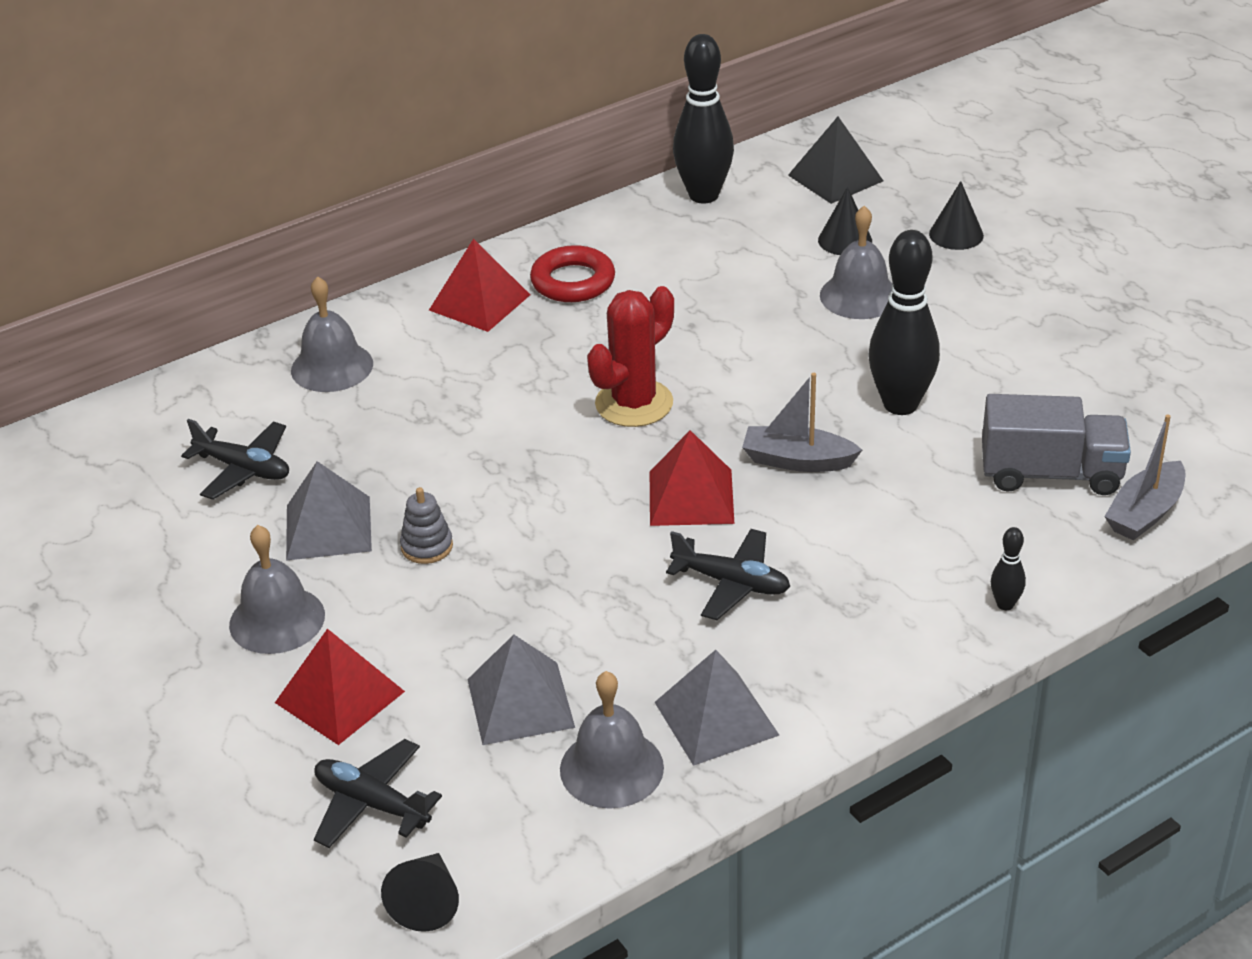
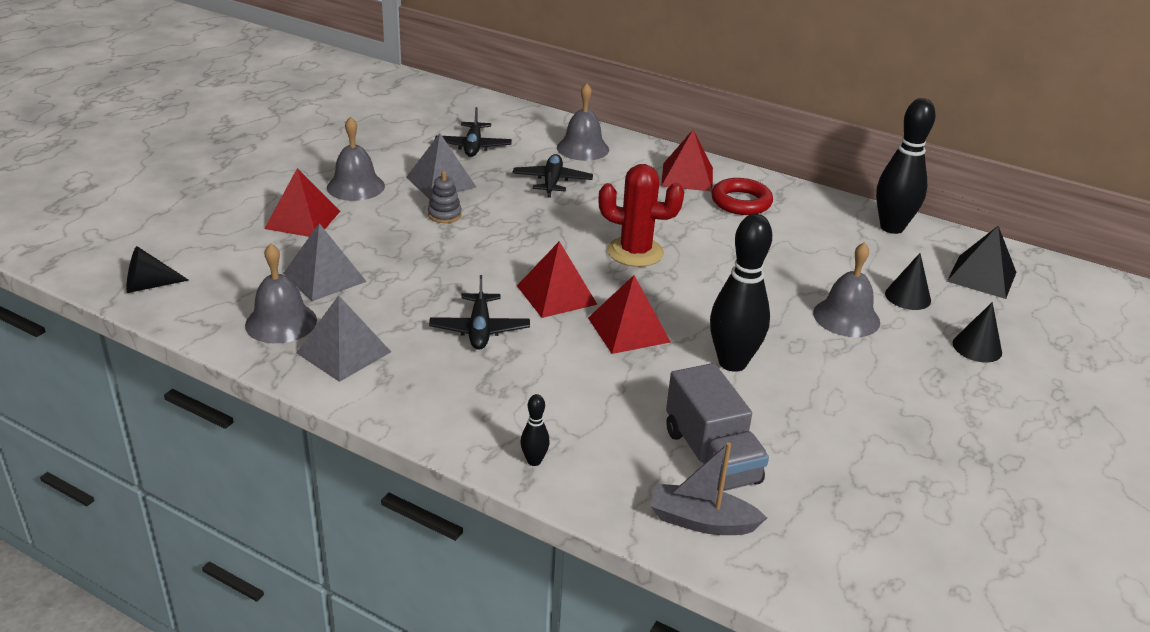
camera: 60 degrees right, 5 degrees down
(372, 803) = (221, 250): black plane -> black plane (552, 182)
(797, 461) = (628, 329): grey boat -> red pyramid

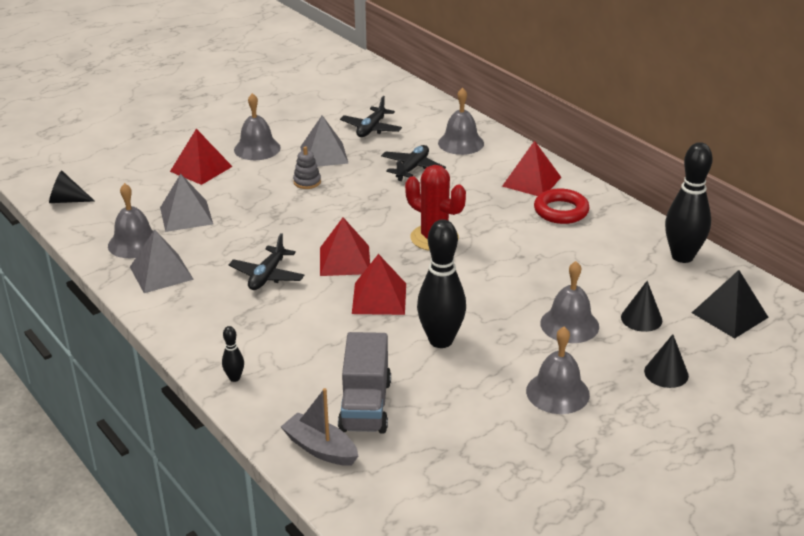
camera: 25 degrees right, 0 degrees up
(895, 392) = (557, 392): none -> grey bell

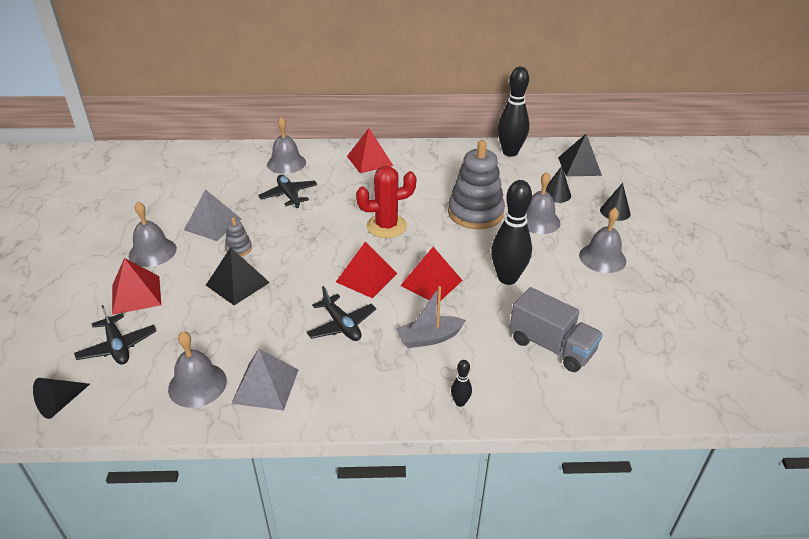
camera: 55 degrees left, 5 degrees up
(186, 215) = (197, 334): grey pyramid -> none
(263, 203) = (237, 283): none -> black pyramid
(320, 448) = (584, 391): grey boat -> grey boat (429, 338)
(371, 129) = (211, 188): black plane -> black plane (117, 346)
(527, 279) = (475, 213): none -> grey stacking toy
(561, 211) = (416, 166): red ring -> none

